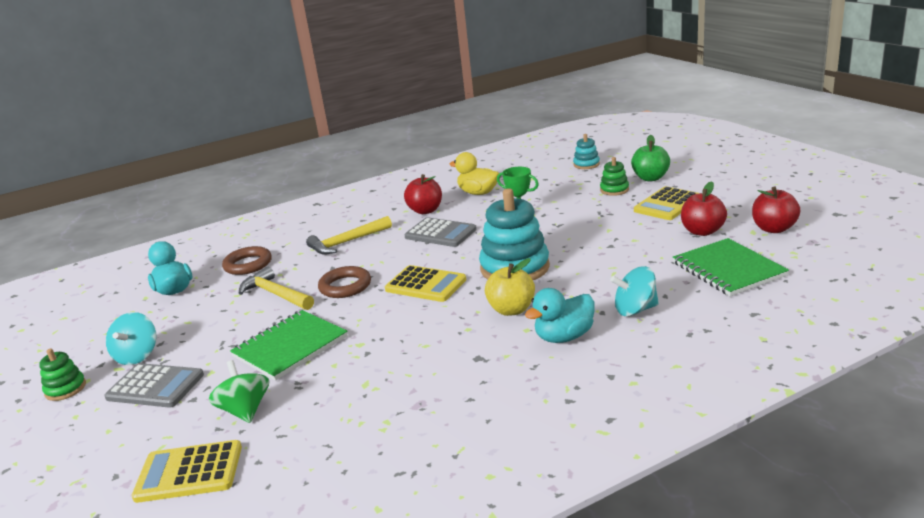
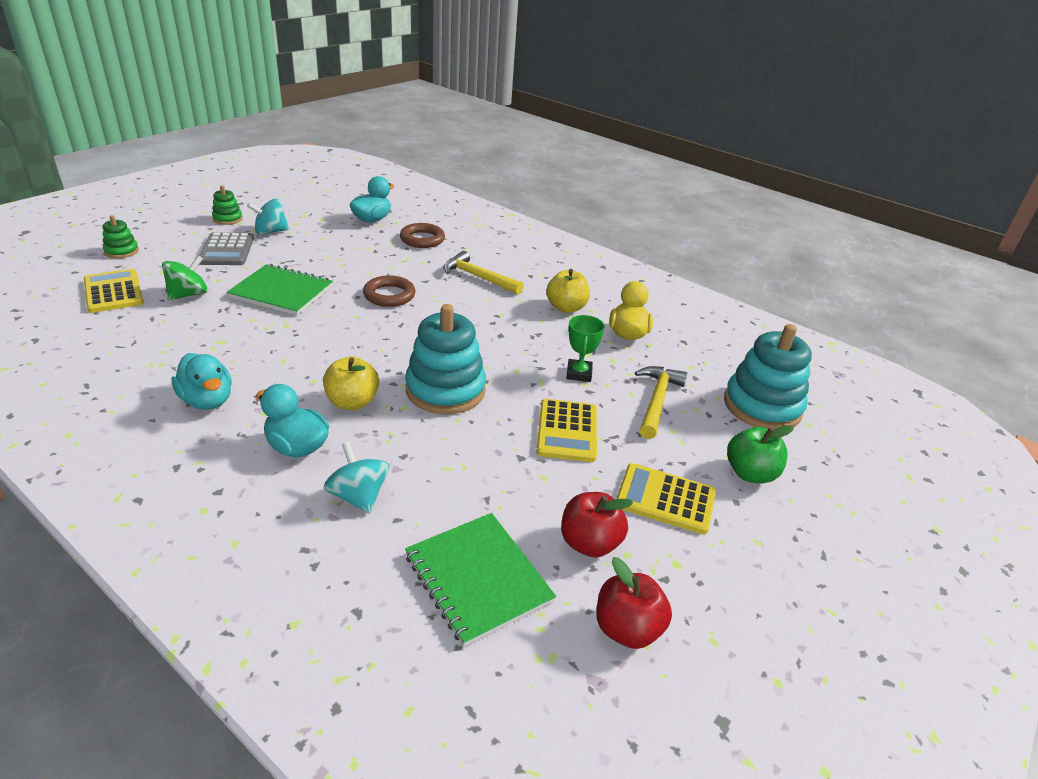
camera: 60 degrees right, 10 degrees up
(275, 294) = (370, 265): yellow hammer -> yellow hammer (656, 401)
(425, 210) = (566, 307): red apple -> yellow apple
(425, 285) = (398, 339): yellow calculator -> yellow calculator (567, 431)
(440, 233) = (514, 327): grey calculator -> none
(471, 387) = (207, 400): none -> turquoise duck
(586, 164) = (762, 406): turquoise stacking toy -> turquoise stacking toy, size x2.06
(614, 190) = (690, 442): green stacking toy -> green stacking toy (121, 251)
(728, 269) = (478, 578): green notebook -> green notebook turned 75 degrees counterclockwise

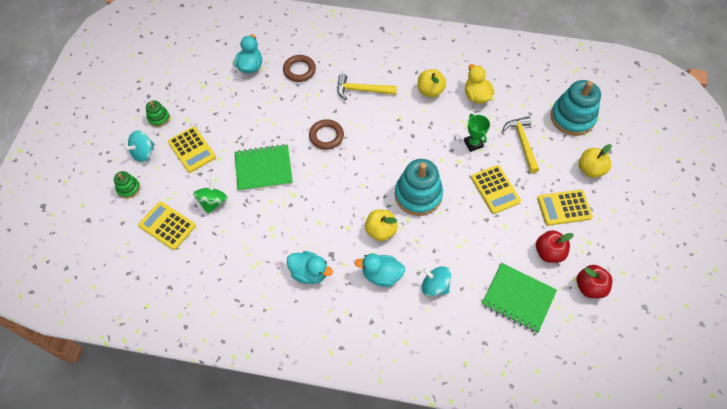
camera: 25 degrees left, 25 degrees up
(227, 250) = (192, 150): grey calculator -> yellow calculator
(270, 232) = (200, 116): turquoise spinning top -> turquoise spinning top (143, 153)
(750, 473) = (590, 169): green apple -> yellow apple

